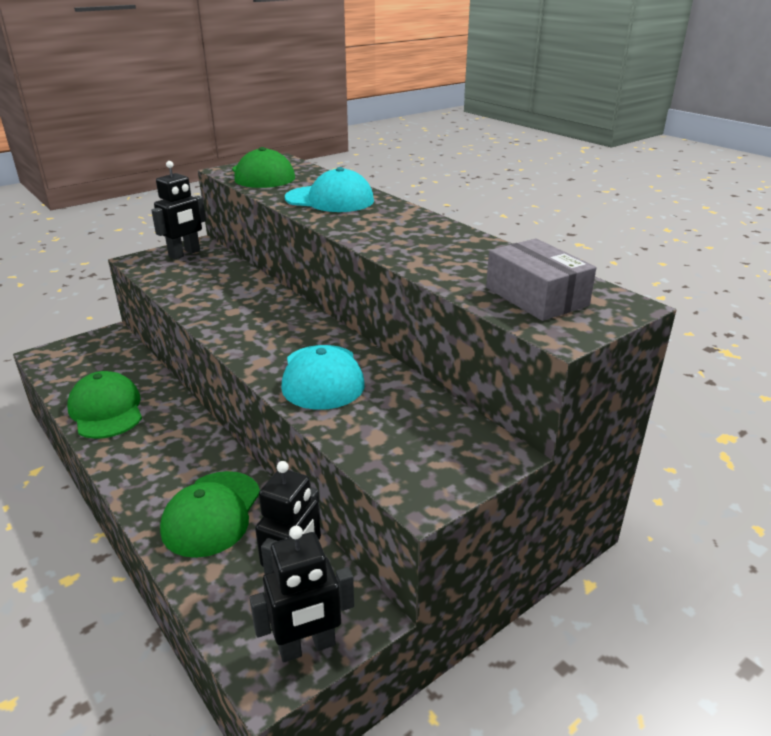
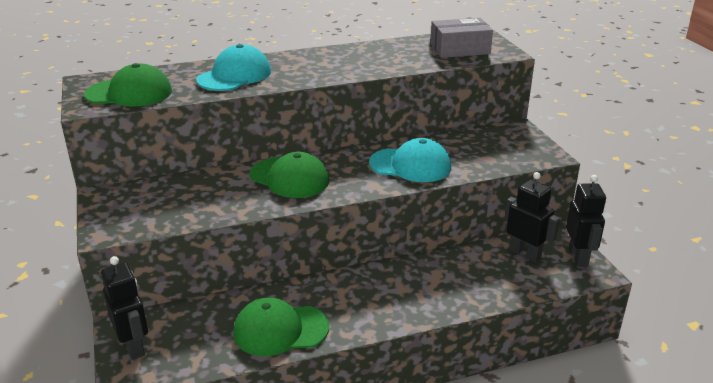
camera: 70 degrees left, 0 degrees up
(185, 254) = (120, 203): black robot -> black robot (134, 346)
(212, 513) = (453, 280): green cap -> green cap (289, 178)

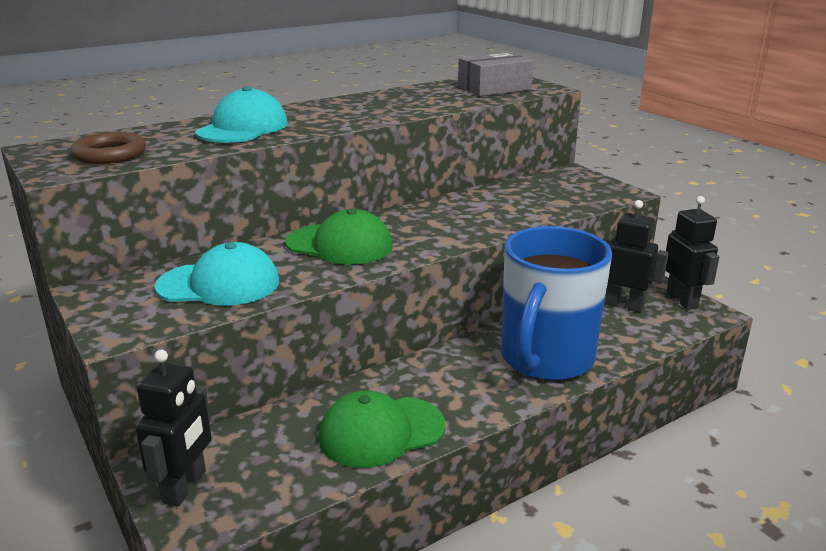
camera: 15 degrees left, 5 degrees down
(129, 93) = (110, 154): green cap -> brown ring
(134, 346) = (185, 487): black robot -> black robot turned 60 degrees clockwise
(410, 165) = (478, 217): turquoise cap -> turquoise cap (219, 284)
(433, 292) = (546, 359): none -> blue mug

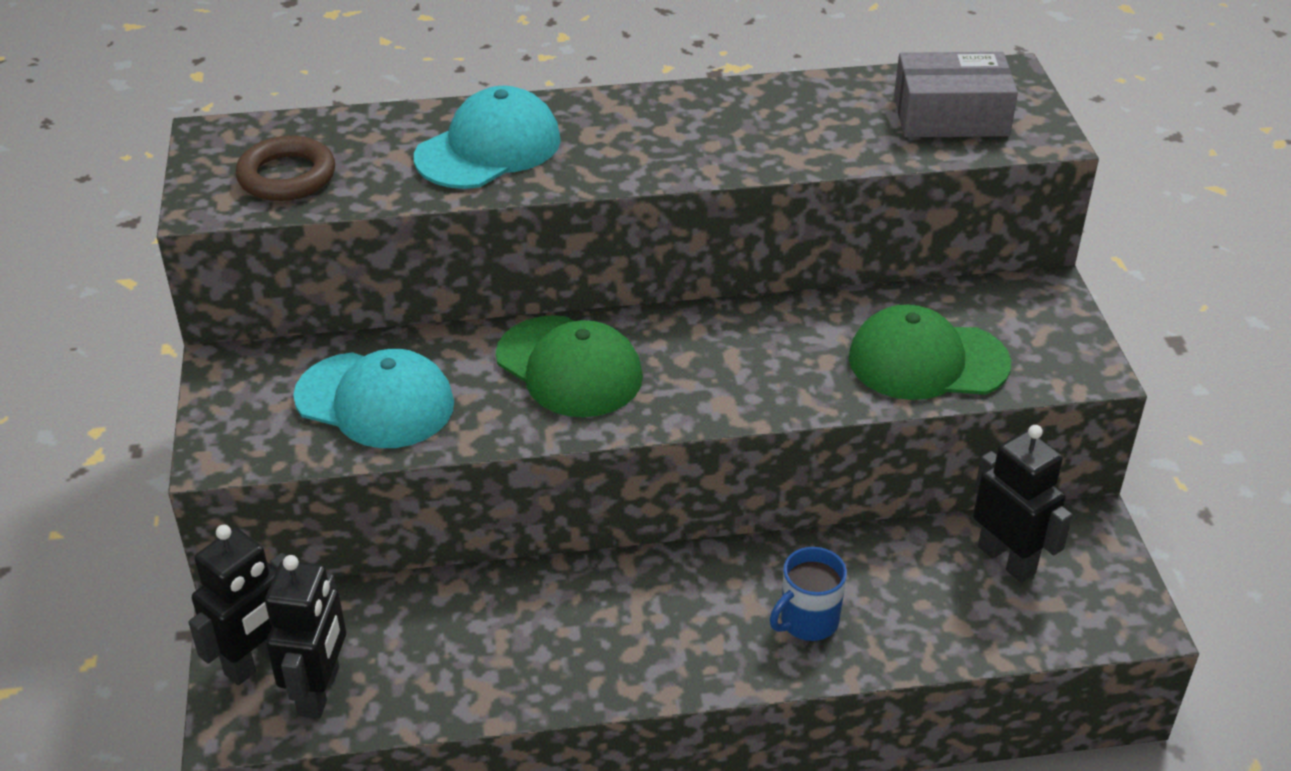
camera: 25 degrees right, 15 degrees up
(381, 432) = (513, 664): green cap -> green cap (927, 361)
(546, 359) = (808, 621): blue mug -> blue mug, size x0.41
(682, 300) = (1111, 580): black robot -> black robot (320, 691)

